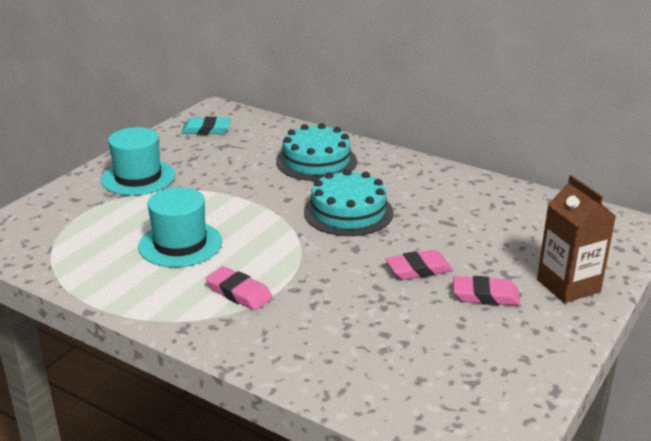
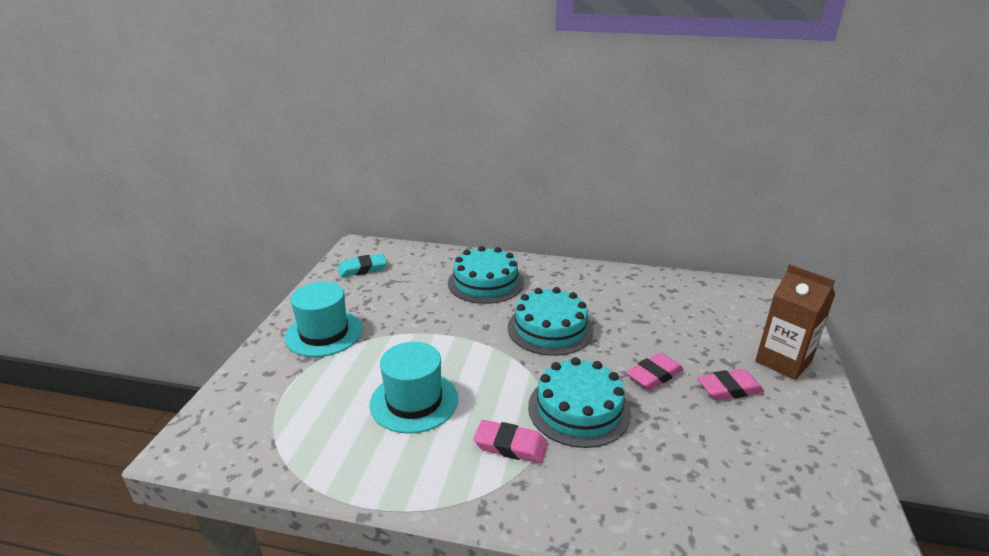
camera: 20 degrees left, 0 degrees up
(322, 280) = (579, 409): none -> turquoise cake

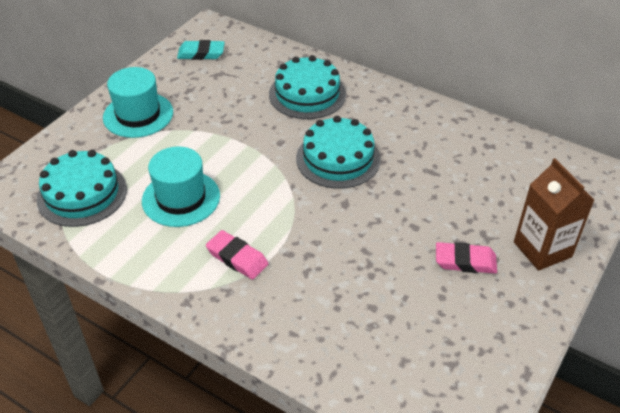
camera: 20 degrees right, 15 degrees up
(579, 409) = (314, 242): turquoise cake -> turquoise cake (82, 194)
(654, 375) = (404, 229): pink eraser -> none

